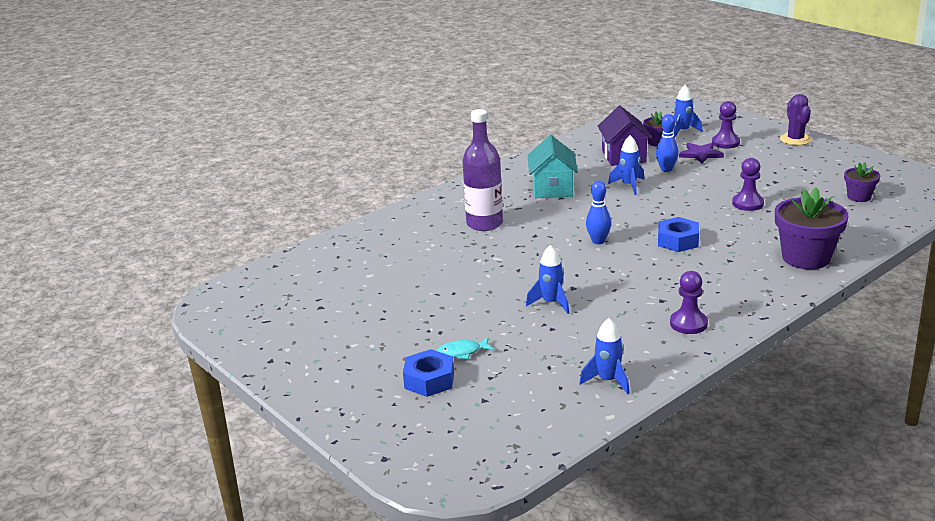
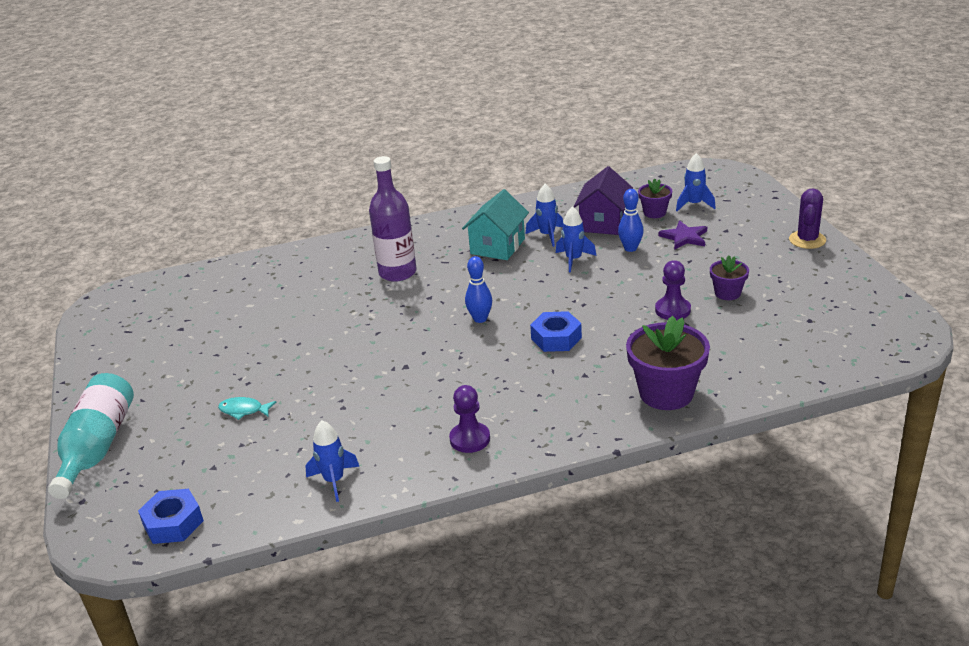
camera: 25 degrees right, 5 degrees up
(348, 415) = (97, 447): none -> turquoise bottle
(429, 380) = (190, 431): blue nut -> blue nut (173, 523)
(551, 303) = (369, 378): blue rocket -> blue rocket (547, 235)
(725, 143) = (725, 228): purple pawn -> none
(859, 197) = (804, 330): purple flower pot -> purple flower pot (727, 293)

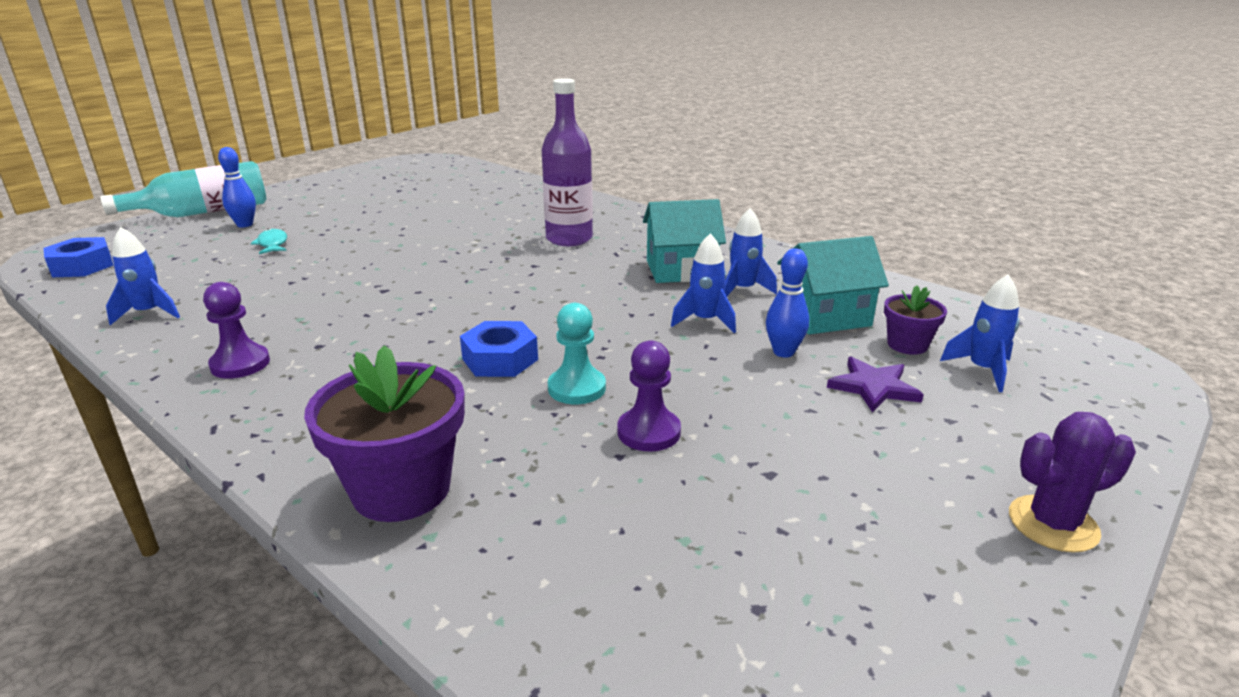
camera: 55 degrees right, 5 degrees down
(480, 319) = (510, 302): blue bowling pin -> blue bowling pin (245, 225)
(603, 223) = (824, 316): purple house -> turquoise house
(612, 320) = (577, 388): none -> turquoise pawn
(727, 293) = (753, 474): purple flower pot -> none

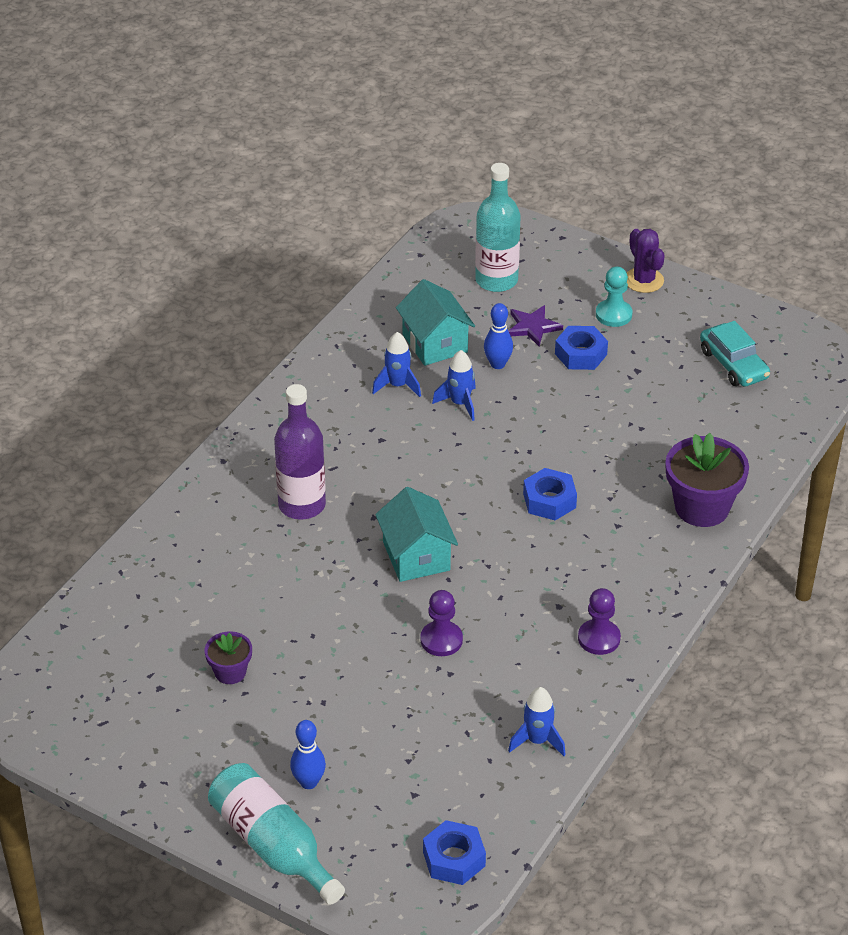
camera: 100 degrees left, 15 degrees up
(272, 244) = (362, 729): turquoise fish -> none
(577, 388) = (575, 456): turquoise pawn -> turquoise pawn (613, 314)
(649, 432) = (614, 418): purple pawn -> purple pawn (441, 640)
(681, 270) = (364, 423): turquoise house -> turquoise house (416, 556)
(789, 612) = (733, 364): none -> turquoise car
(810, 421) = (580, 354): none -> blue nut
(907, 345) = (470, 308): purple flower pot -> purple flower pot (230, 672)
(982, 370) = (496, 280): blue rocket -> turquoise bottle

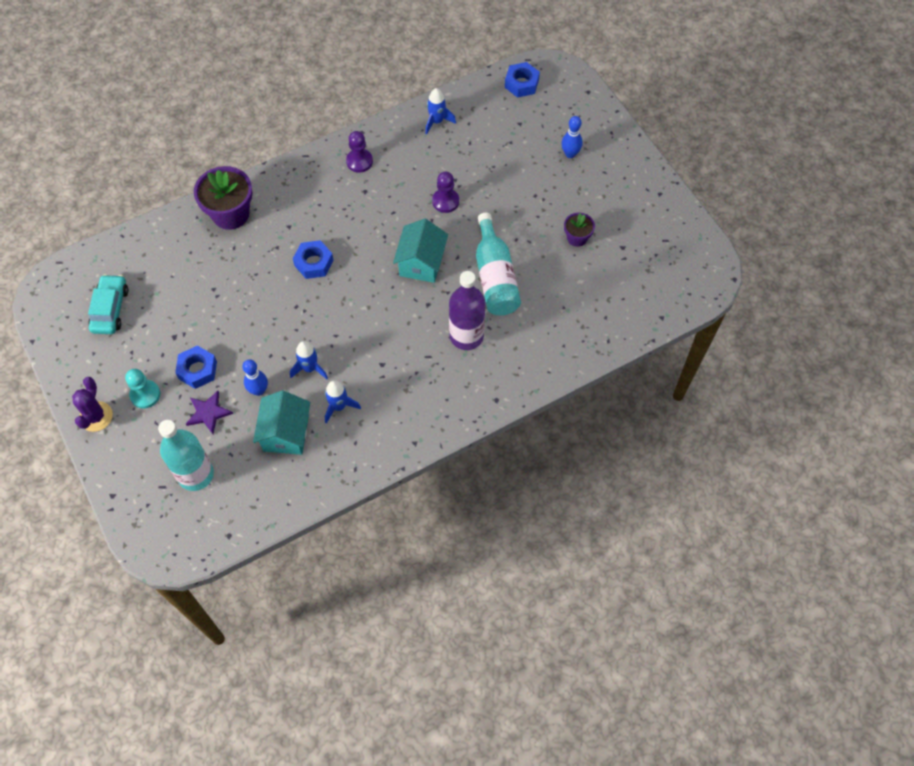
camera: 150 degrees left, 20 degrees up
(273, 845) = (607, 130): turquoise bottle -> turquoise bottle (495, 277)

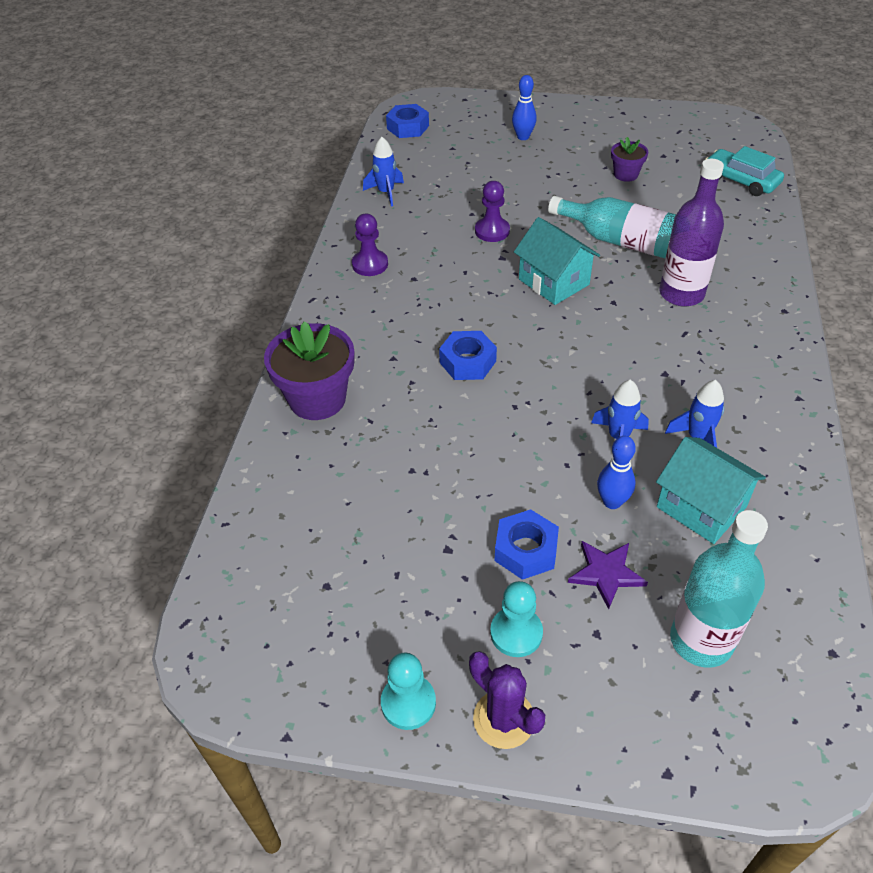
camera: 50 degrees left, 15 degrees down
(79, 375) = (408, 703): none -> turquoise pawn
(110, 309) = (331, 600): turquoise car -> turquoise car (740, 180)

